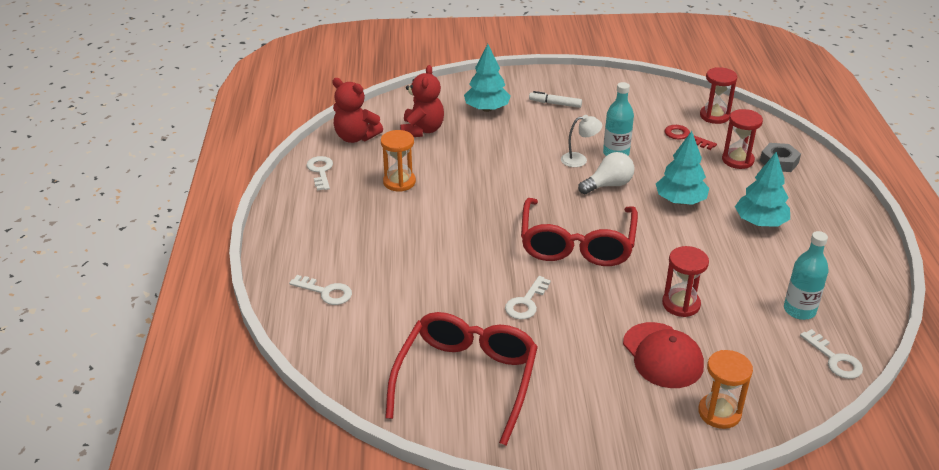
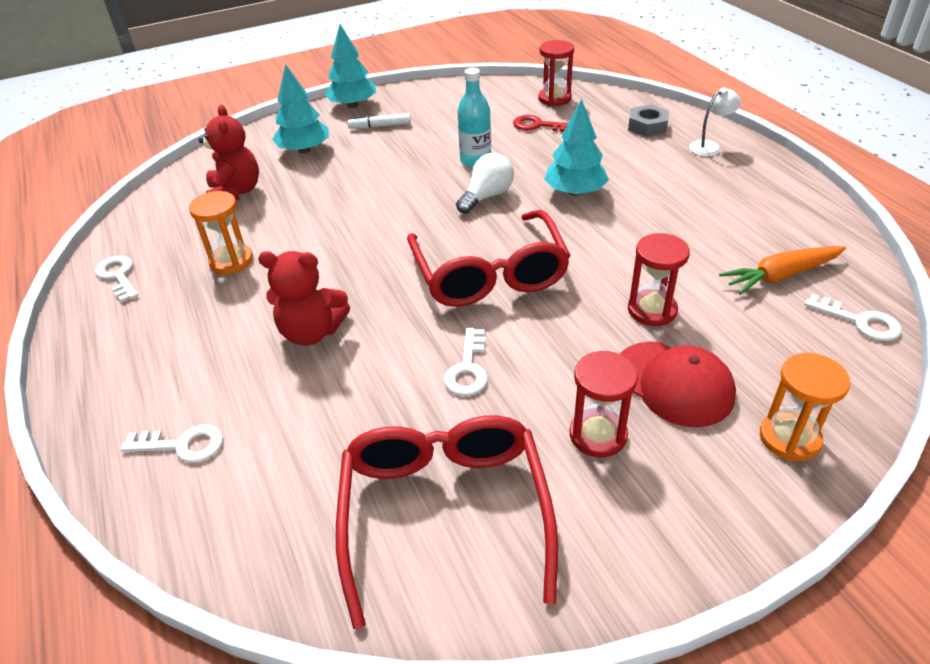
camera: 20 degrees left, 5 degrees up
(355, 137) = (152, 222): red teddy bear -> red teddy bear (312, 332)
(579, 159) = (439, 177): white lamp -> white lamp (709, 146)
(737, 160) = (606, 135): red hourglass -> red hourglass (598, 435)
(760, 222) = (672, 191): turquoise tree -> turquoise tree (353, 105)
(799, 310) = (781, 276): turquoise bottle -> orange carrot

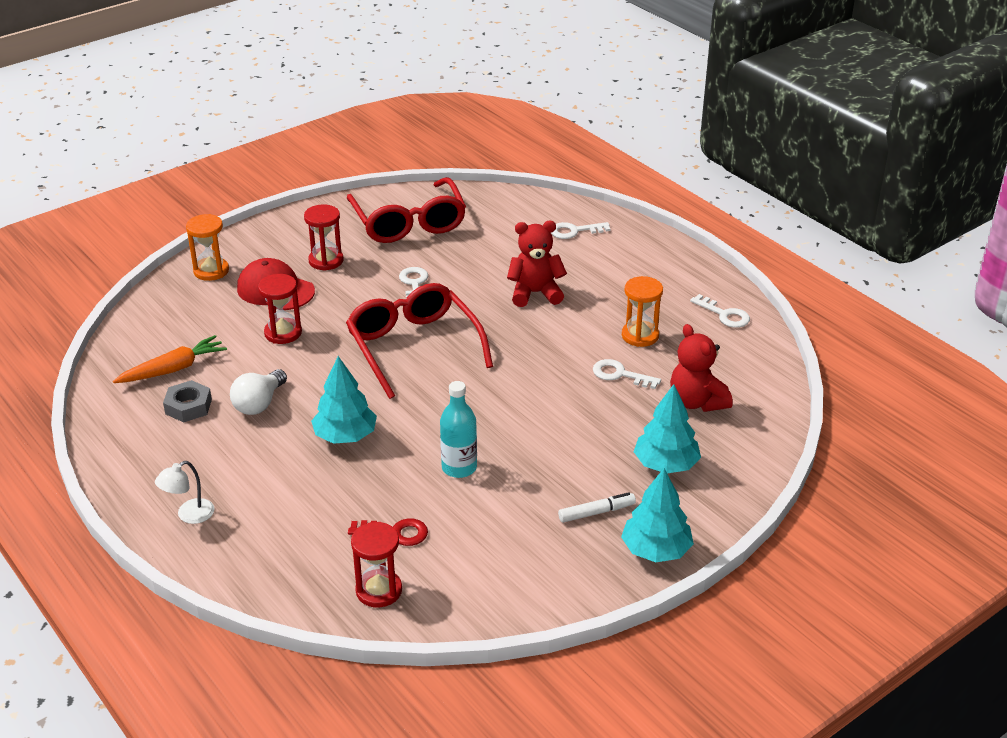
camera: 165 degrees right, 5 degrees down
(487, 196) = (434, 422): white light bulb -> white light bulb (259, 404)
(647, 126) = (257, 544): grey nut -> grey nut (188, 406)
(860, 321) = (129, 340): white key -> white key (620, 374)

